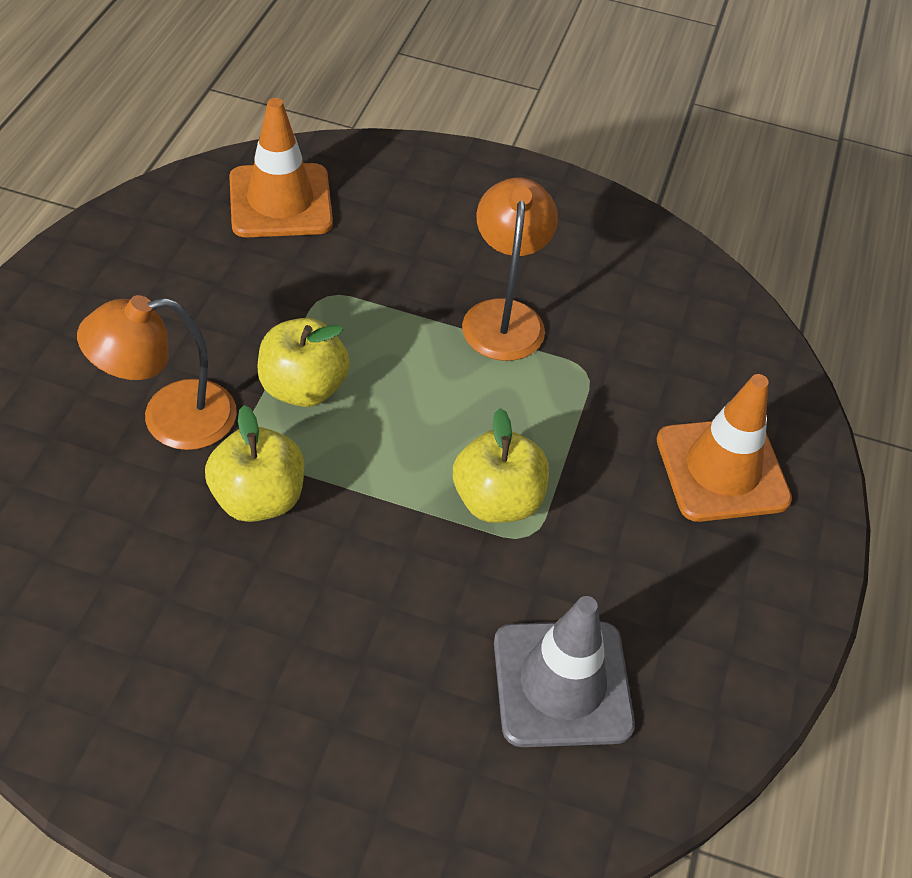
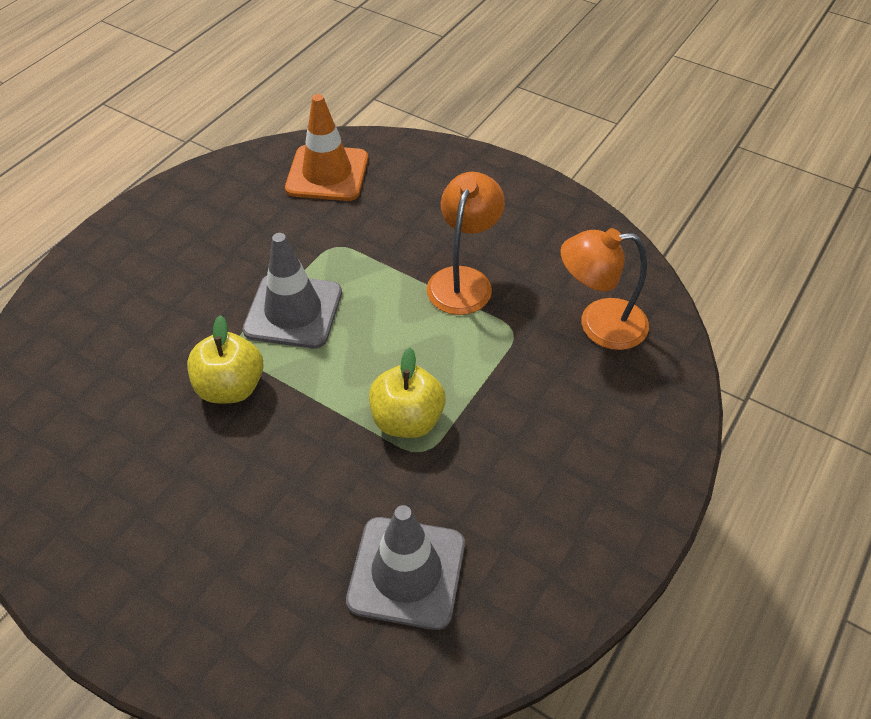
camera: 20 degrees right, 0 degrees up
(170, 418) = (191, 319): orange lamp -> orange lamp (599, 324)
(303, 388) = (293, 311): yellow apple -> grey traffic cone
(722, 470) = (597, 427): orange traffic cone -> none

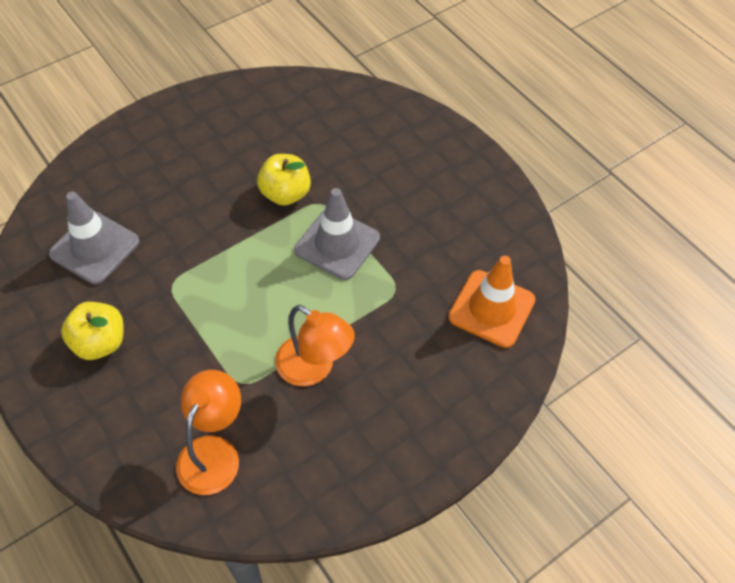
camera: 110 degrees right, 5 degrees up
(407, 420) = (201, 284): yellow apple -> yellow apple (100, 343)

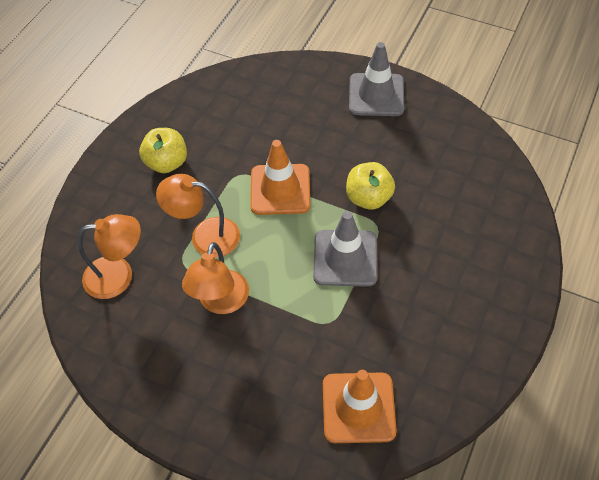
camera: 65 degrees right, 0 degrees up
(95, 248) = (239, 115): grey traffic cone -> grey traffic cone (376, 95)
(220, 257) = (280, 189): none -> orange traffic cone
(225, 348) = (205, 236): none -> orange lamp

